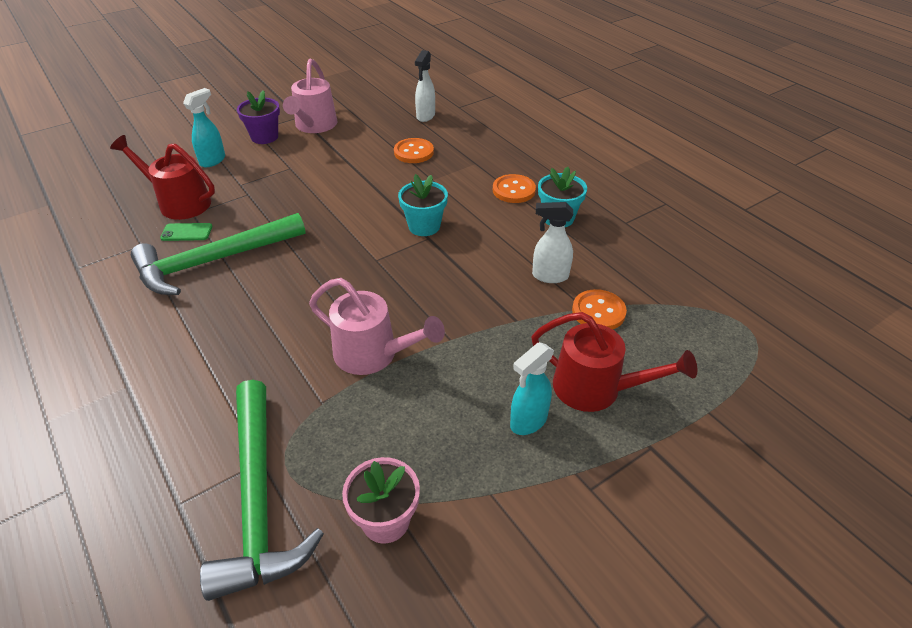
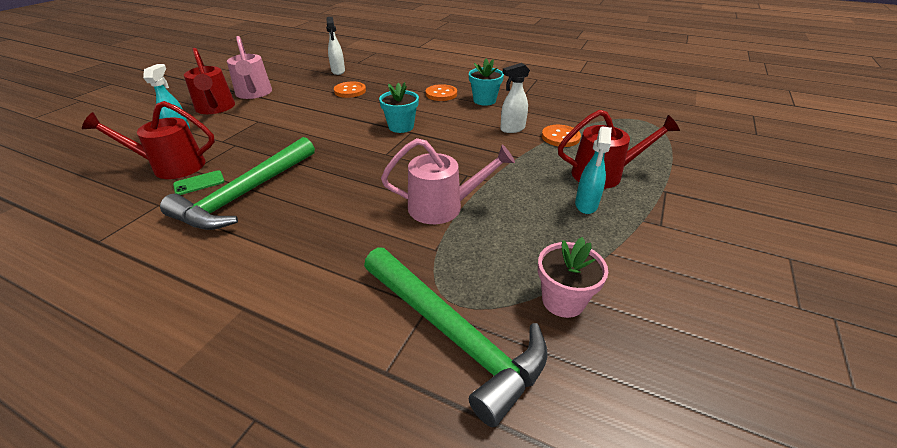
camera: 30 degrees left, 5 degrees down
(264, 137) = (215, 108): purple flower pot -> red watering can

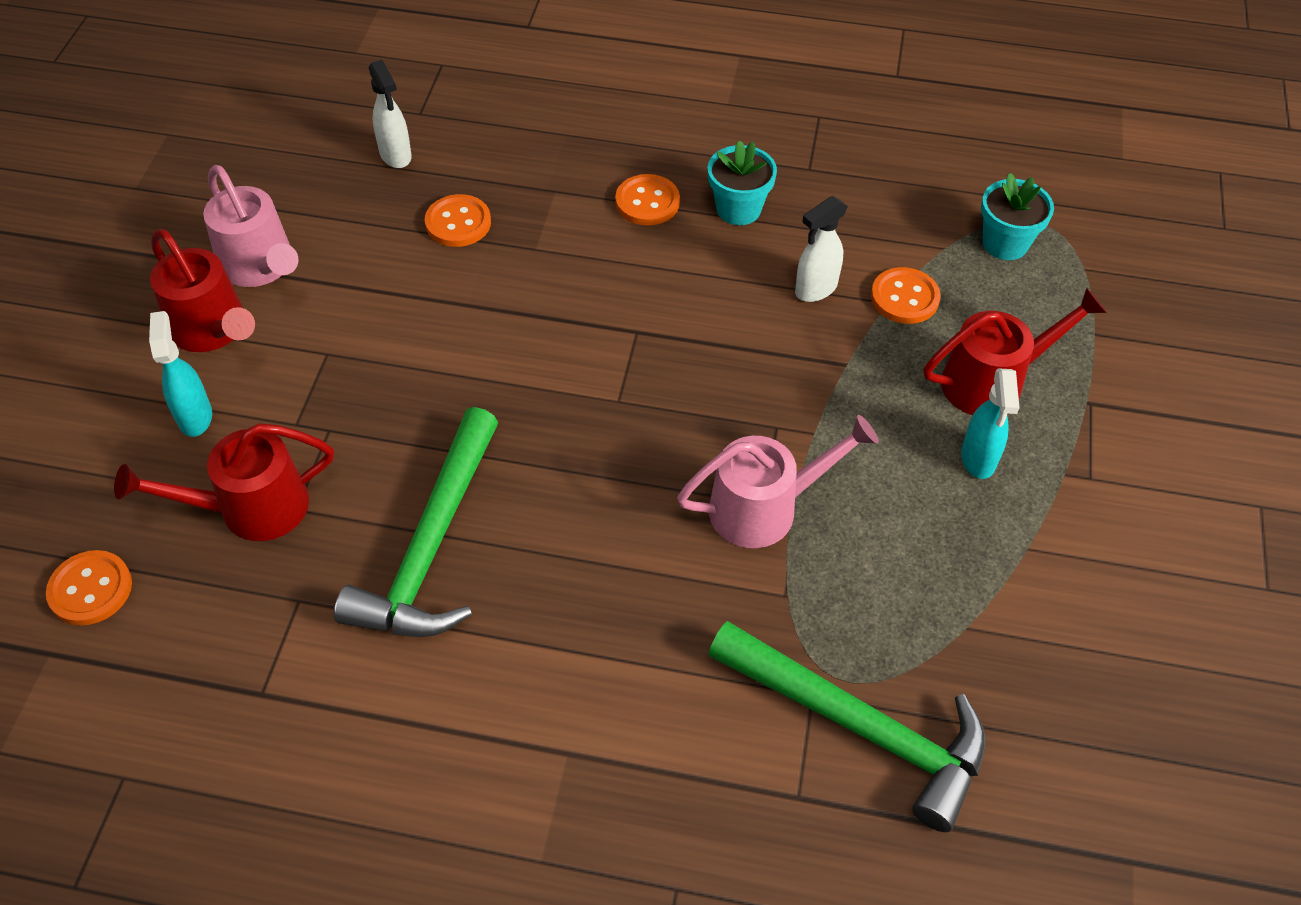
camera: 15 degrees left, 15 degrees up
(65, 184) = (90, 589): none -> orange button
(199, 183) = (332, 538): green phone -> none
(401, 127) = (612, 320): turquoise flower pot -> turquoise flower pot (1005, 243)
(563, 300) = (981, 644): pink flower pot -> none

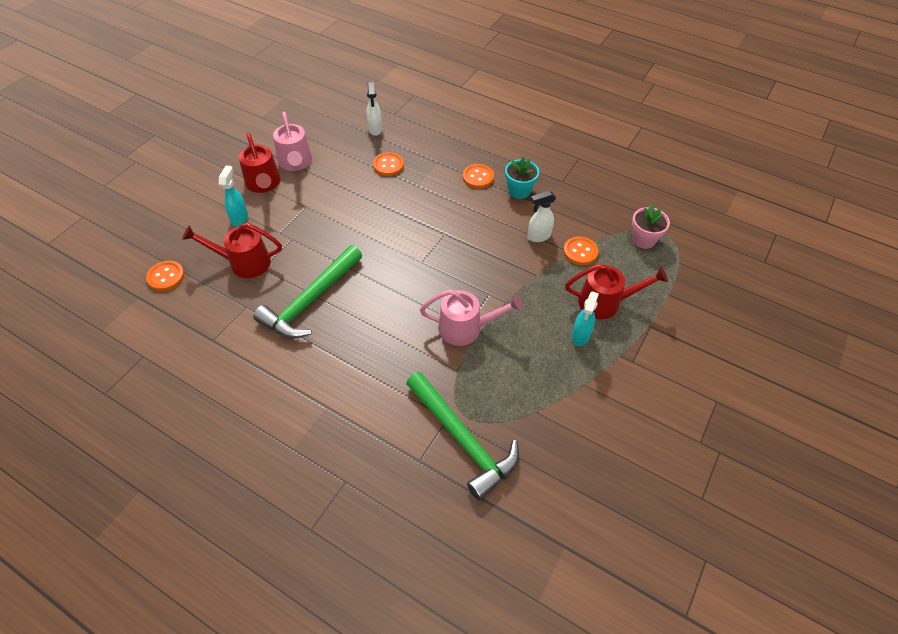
camera: 20 degrees right, 0 degrees up
(1005, 243) = (643, 240): turquoise flower pot -> pink flower pot

